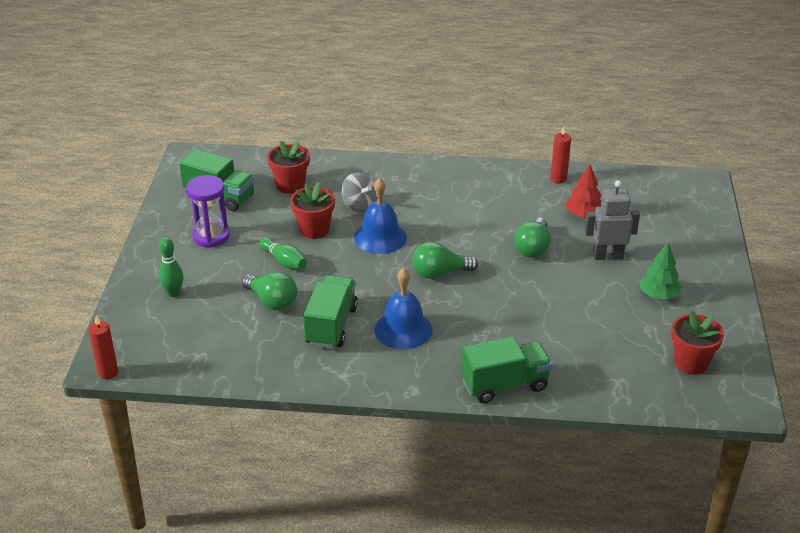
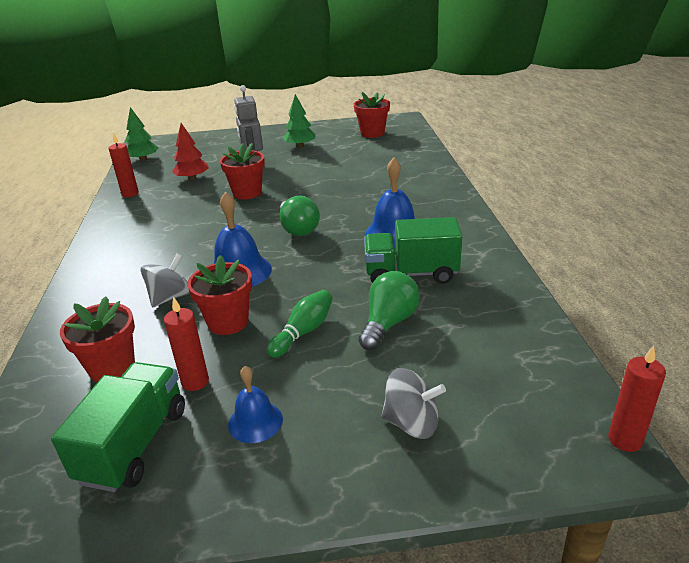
camera: 100 degrees left, 5 degrees down
(173, 293) = (412, 423): green bowling pin -> grey spinning top
(211, 236) = (255, 422): purple hourglass -> blue bell
(258, 216) = (195, 382): none -> red candle
(504, 384) = (438, 184): green truck -> none
(533, 248) = (247, 193): green light bulb -> red flower pot
(649, 183) = (143, 159): none -> green tree

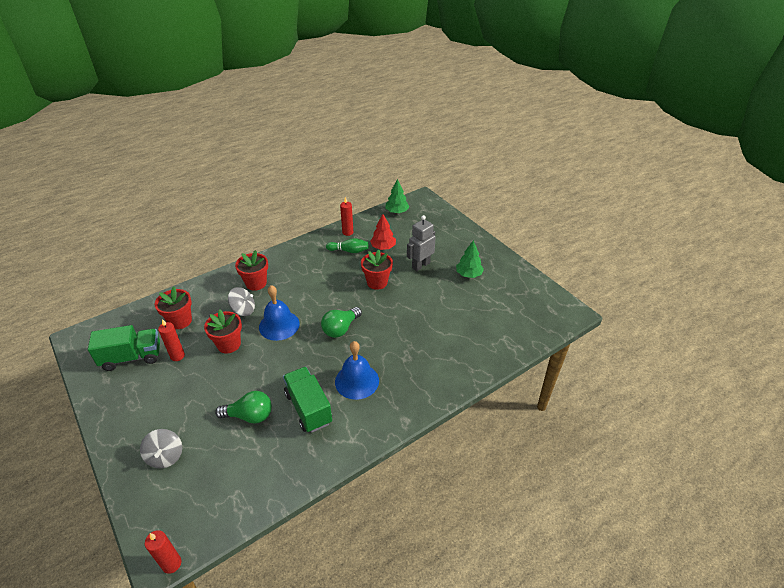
camera: 60 degrees right, 10 degrees up
(255, 422) = (154, 392): blue bell -> none
(303, 332) = (229, 380): green bowling pin -> green bowling pin (349, 251)
(372, 133) = (524, 305): red flower pot -> red flower pot (256, 283)

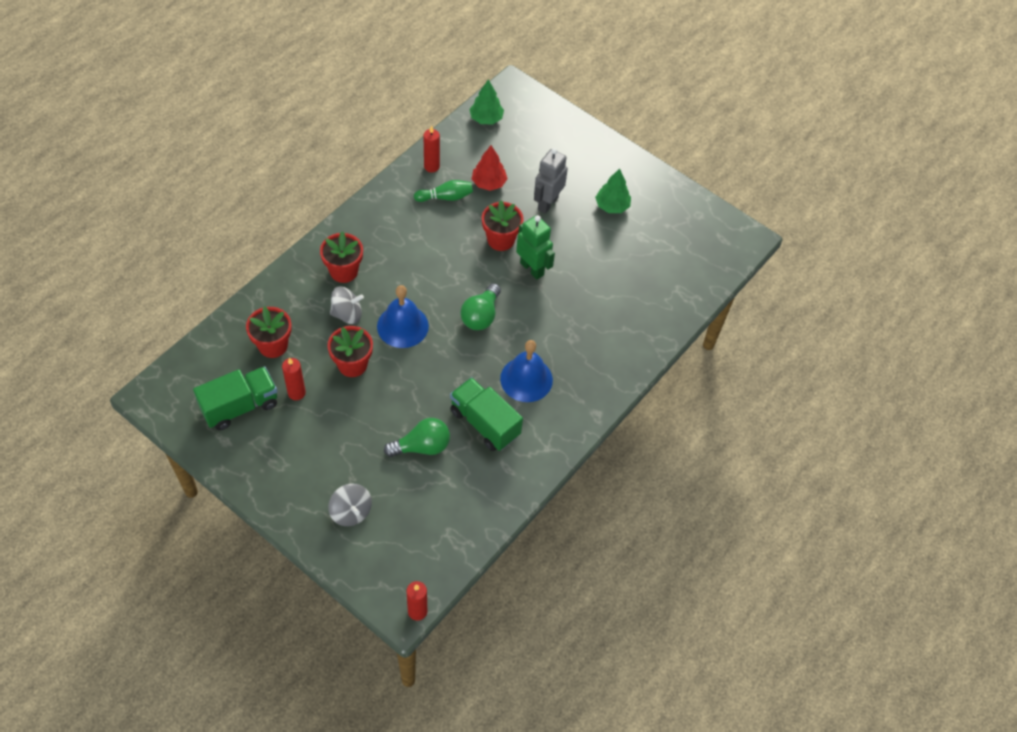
camera: 20 degrees left, 15 degrees up
(393, 304) = (532, 269): none -> green robot

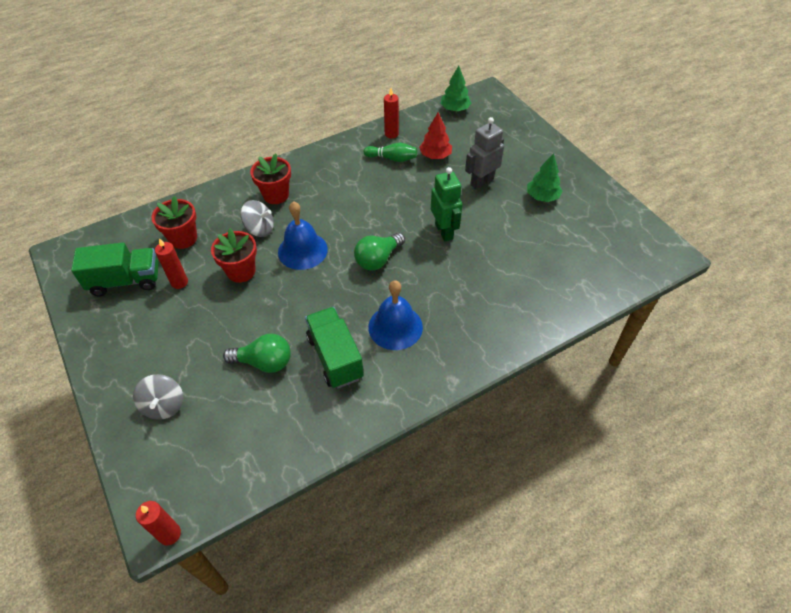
camera: 25 degrees right, 5 degrees down
(501, 240) = (425, 201): red flower pot -> none

